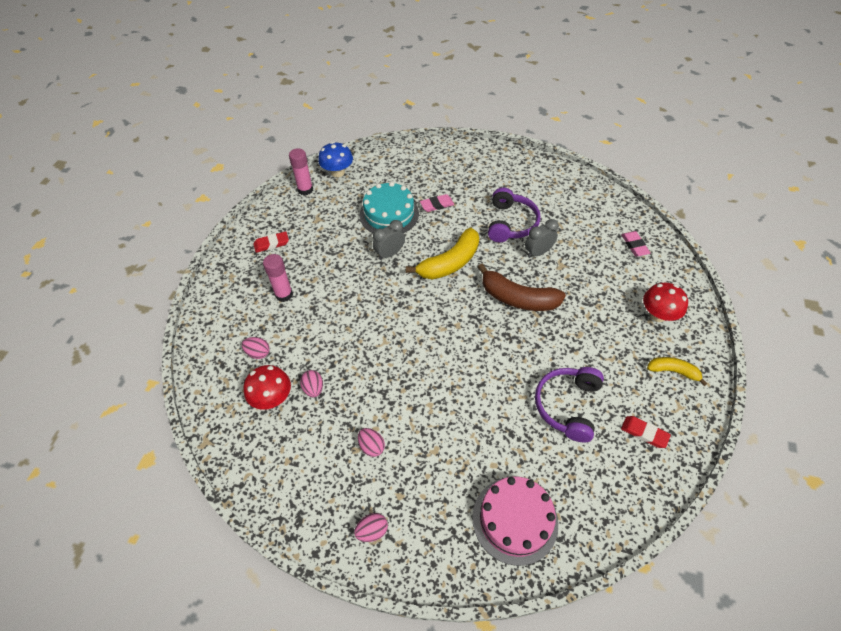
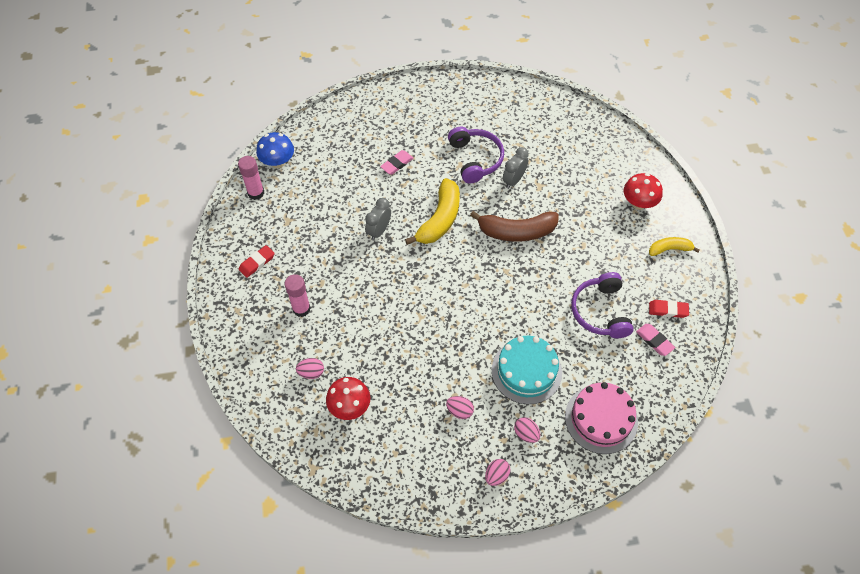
camera: 25 degrees left, 5 degrees up
(313, 388) = (381, 383): pink egg -> pink egg (526, 434)
(389, 214) = (356, 190): turquoise cake -> turquoise cake (526, 371)
(634, 245) = (593, 143): pink eraser -> pink eraser (654, 341)

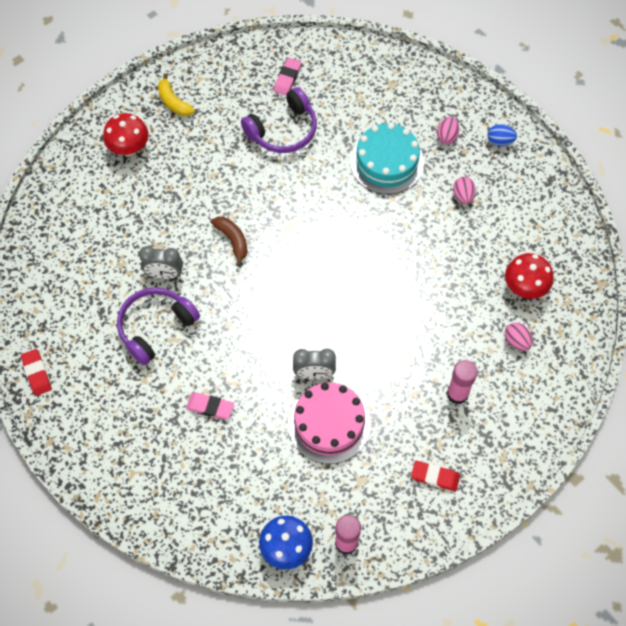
camera: 120 degrees left, 5 degrees up
(440, 219) = (261, 321): yellow banana -> none
(496, 475) = (500, 141): pink egg -> blue egg
(516, 232) = (233, 240): brown banana -> brown banana, size x0.57
(601, 419) = (393, 88): pink cake -> pink cake (329, 423)
(668, 310) = (247, 80): red eraser -> red eraser (37, 373)

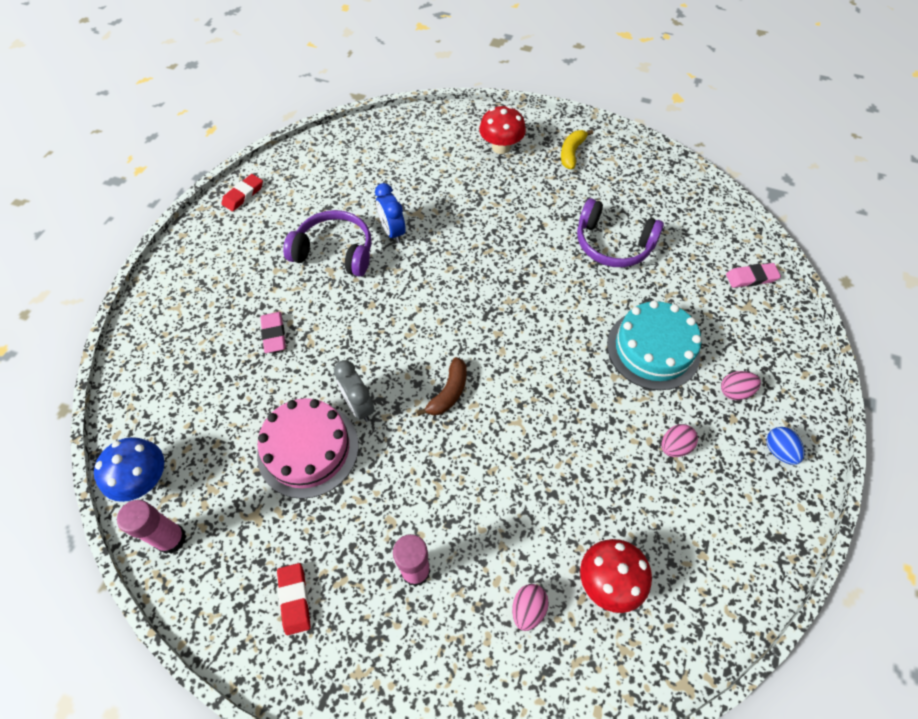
camera: 60 degrees right, 5 degrees down
(164, 274) = (392, 232): grey clock -> blue clock
(233, 240) = (463, 264): brown banana -> brown banana (448, 393)
(287, 78) = (672, 219): pink eraser -> pink eraser (751, 277)

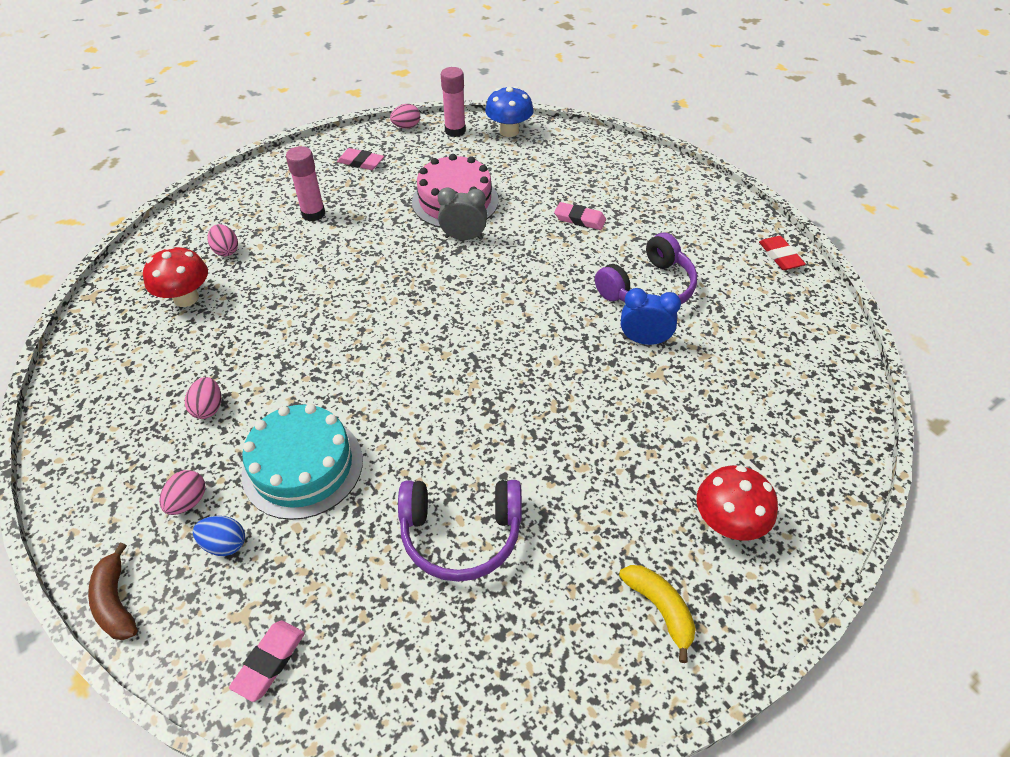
camera: 125 degrees right, 10 degrees down
(188, 605) = (406, 127): none -> pink egg
(294, 599) = (361, 162): red eraser -> pink eraser
(448, 393) = (421, 291): brown banana -> brown banana (116, 602)
(612, 244) = (461, 534): purple headphones -> purple headphones turned 150 degrees counterclockwise
(778, 451) = (107, 487): blue egg -> blue egg (225, 544)

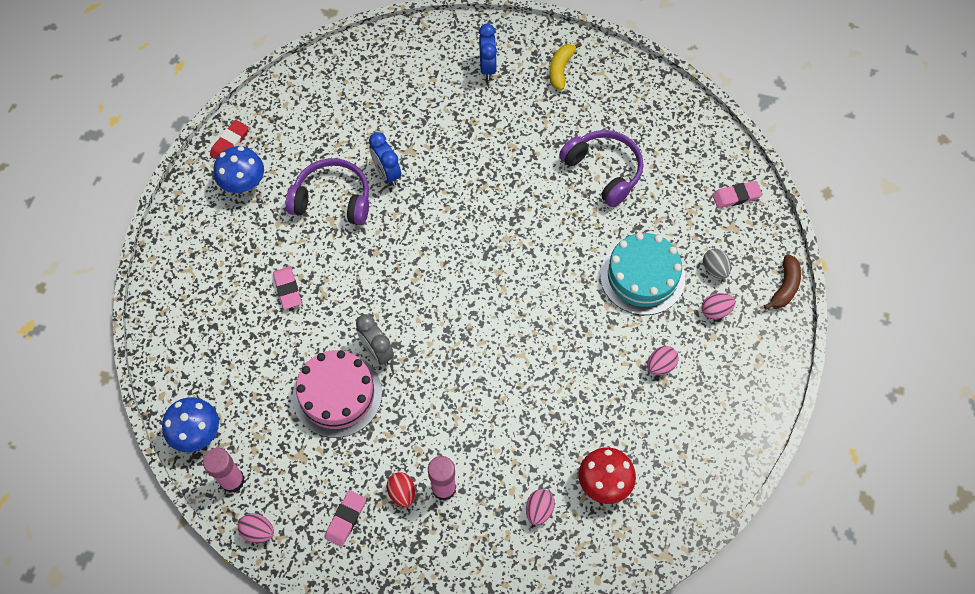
camera: 130 degrees left, 15 degrees up
(225, 544) = (714, 269): blue egg -> grey egg
(340, 194) = (402, 493): none -> red egg
(361, 162) = (346, 519): pink eraser -> pink eraser turned 45 degrees clockwise
(721, 244) = (244, 183): none -> blue mushroom
(727, 523) = (487, 67): red mushroom -> blue clock

